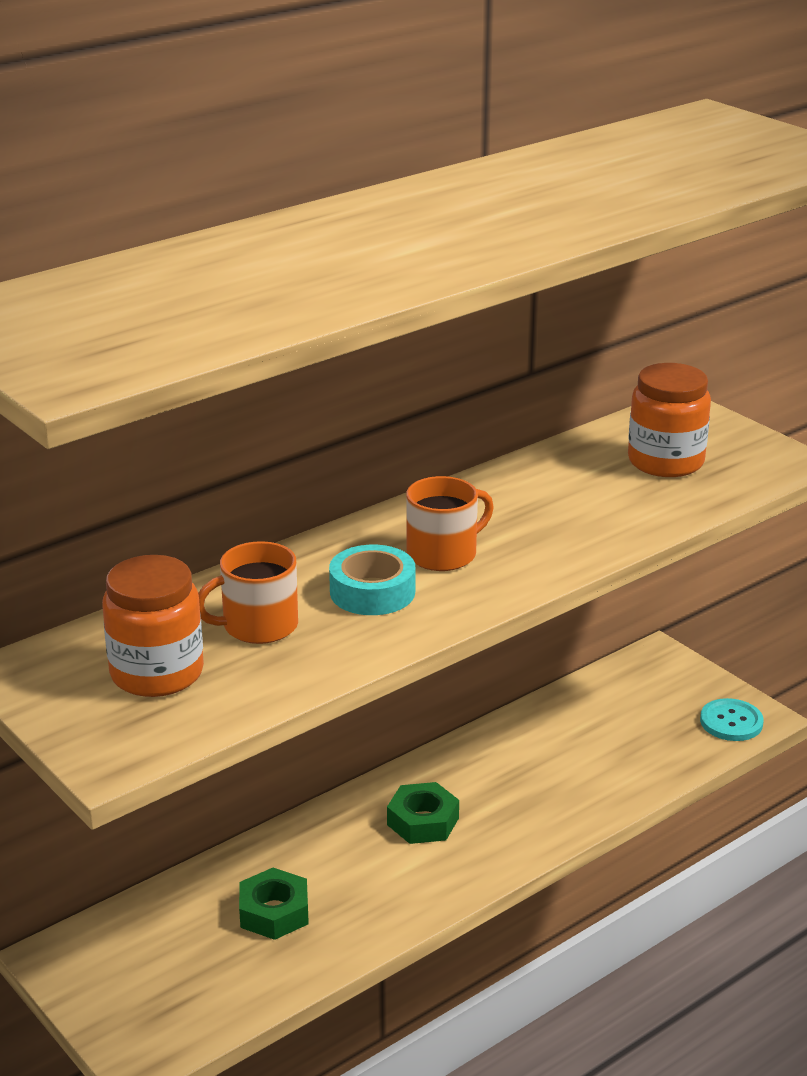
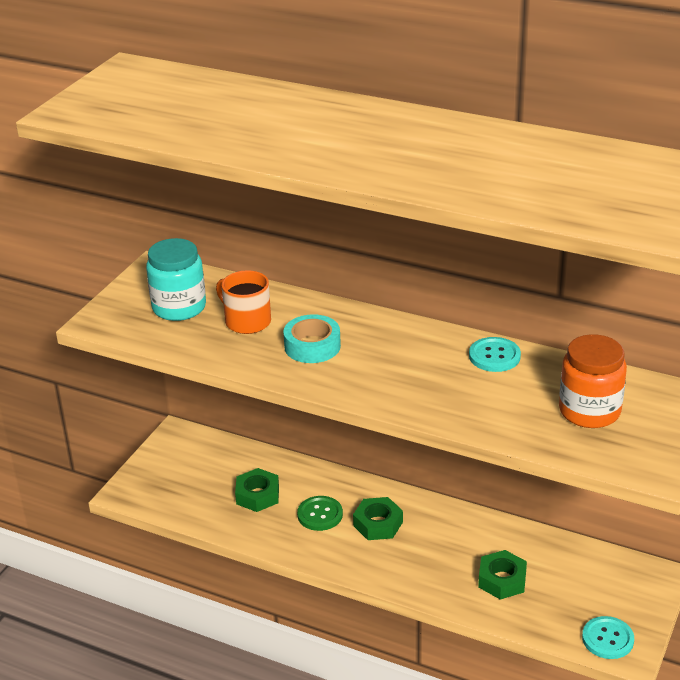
camera: 65 degrees right, 5 degrees up
(157, 673) = (179, 307): orange jar -> turquoise jar
(363, 866) = (320, 514): none -> green button
(443, 554) = (377, 357): orange mug -> none
(514, 482) = (494, 356): none -> turquoise button
(593, 759) = (502, 580): none -> green nut

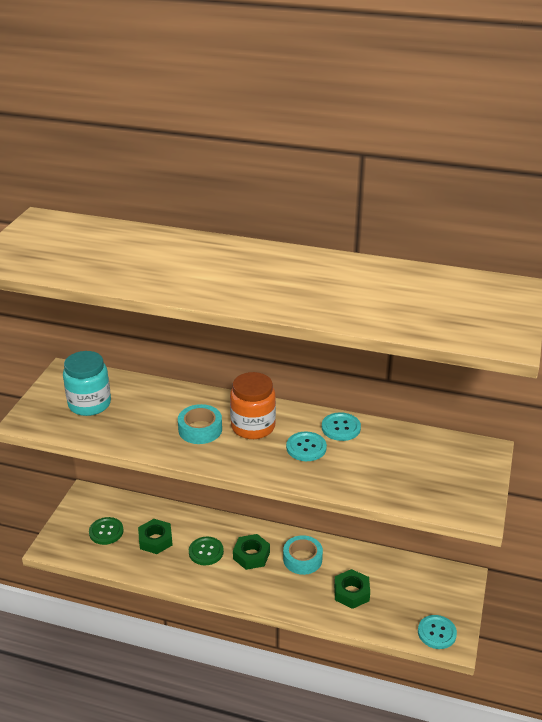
camera: 10 degrees left, 0 degrees up
(197, 480) = (106, 532): none -> green button
(247, 321) = (145, 412): orange mug -> none
(444, 376) = (306, 447): none -> turquoise button
(444, 534) = (302, 559): none -> turquoise tape
(589, 411) = (420, 468): orange jar -> orange jar (253, 426)

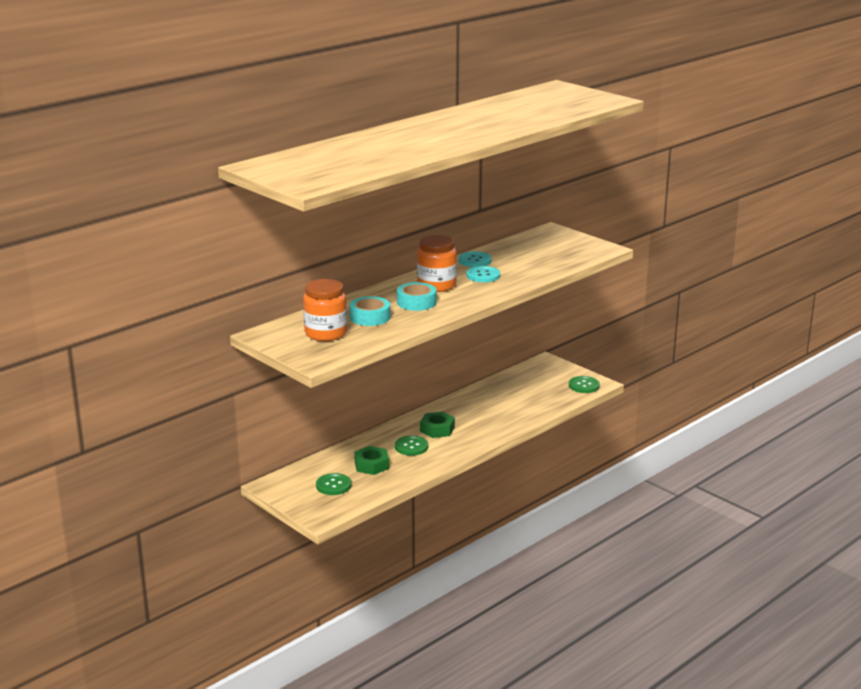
camera: 60 degrees left, 10 degrees down
(89, 404) = (326, 333): turquoise jar -> orange jar
(302, 559) = (464, 411): turquoise tape -> turquoise tape (370, 317)
(351, 592) = (517, 403): green nut -> none
(437, 633) = (584, 386): turquoise button -> green button

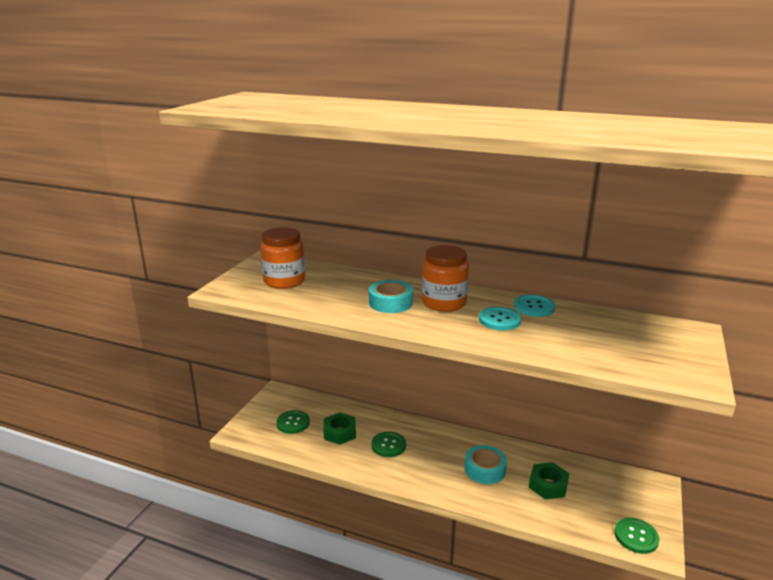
camera: 65 degrees right, 0 degrees up
(370, 317) = (335, 290): turquoise tape -> turquoise tape (485, 469)
(437, 429) = (434, 451): green nut -> green nut (548, 485)

